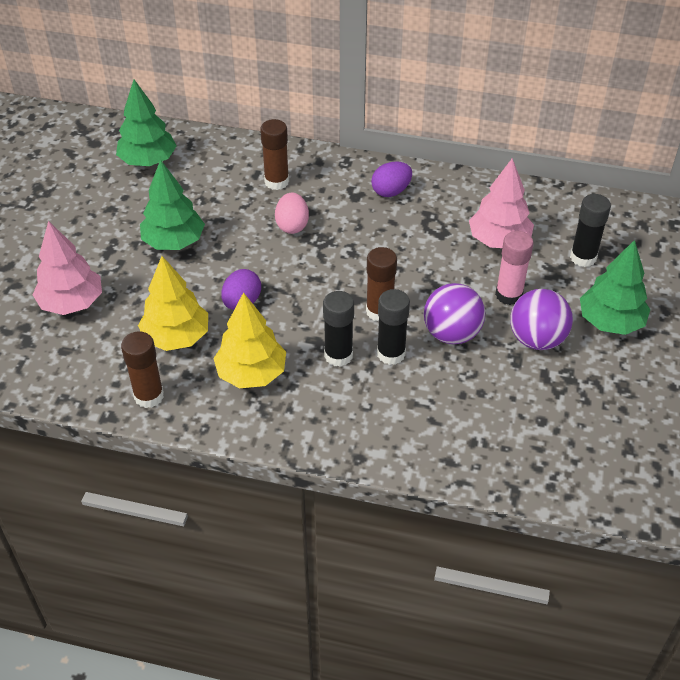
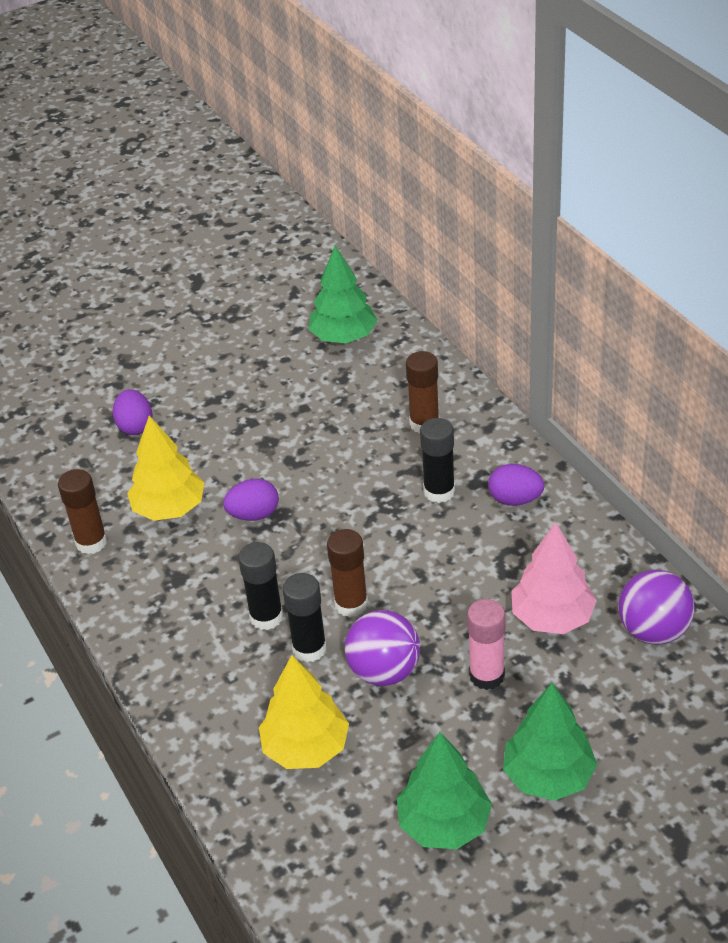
camera: 50 degrees right, 5 degrees down
(71, 303) = (135, 426): pink tree -> purple egg
(174, 242) = (271, 424): green tree -> green tree (444, 824)
(251, 373) = (183, 580): yellow tree -> yellow tree (306, 748)
(292, 225) = (383, 474): pink egg -> none
(536, 339) = (453, 736): purple ball -> purple ball (653, 631)
(583, 257) = (614, 694): black glue stick -> black glue stick (439, 492)

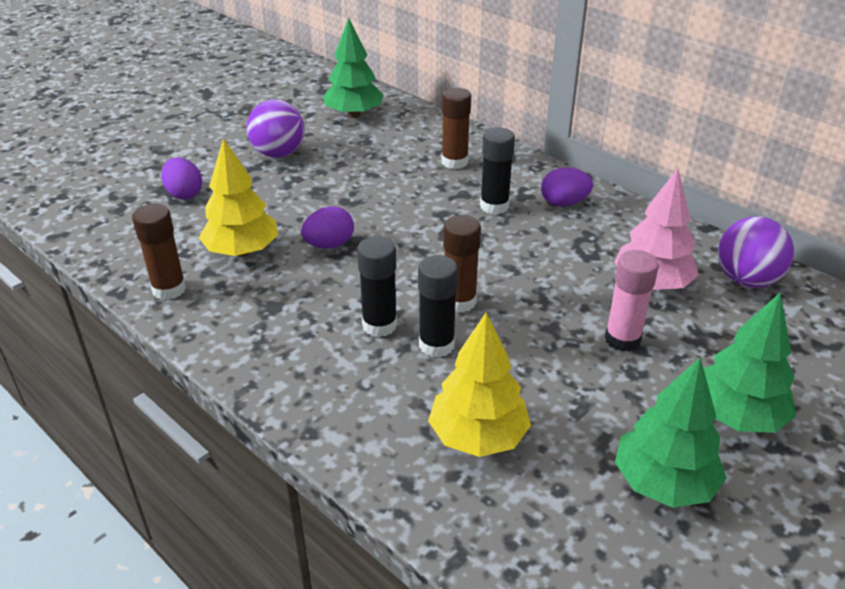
camera: 20 degrees left, 5 degrees down
(384, 671) = (522, 352): purple ball -> purple ball (278, 154)

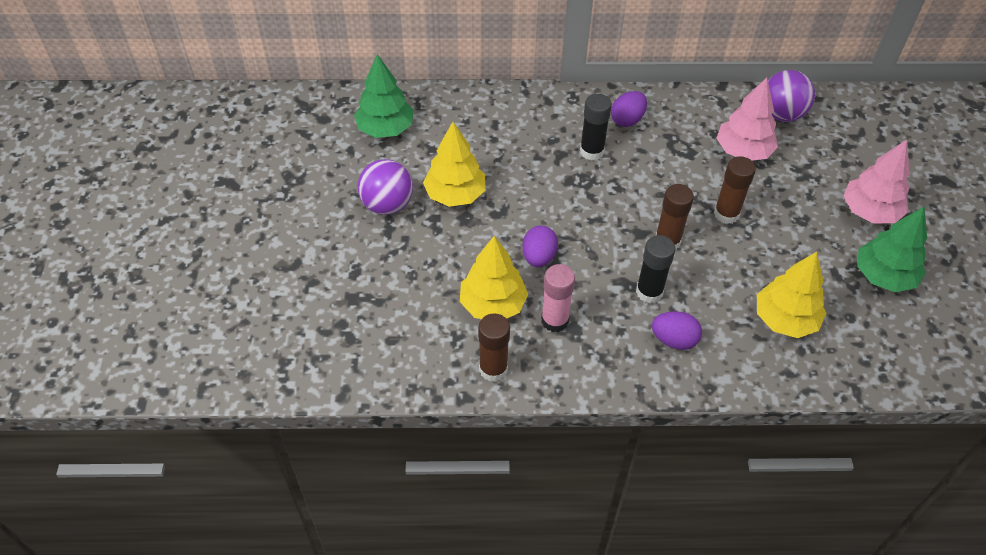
camera: 45 degrees left, 15 degrees up
(184, 194) = (377, 290): purple egg -> purple egg (674, 340)
(336, 173) = (455, 194): none -> yellow tree
(436, 345) = (695, 280): black glue stick -> none
(454, 162) = (518, 129): brown glue stick -> brown glue stick (726, 214)
(622, 339) = (773, 202): pink glue stick -> pink glue stick (555, 320)
(736, 416) = (869, 212): green tree -> pink tree

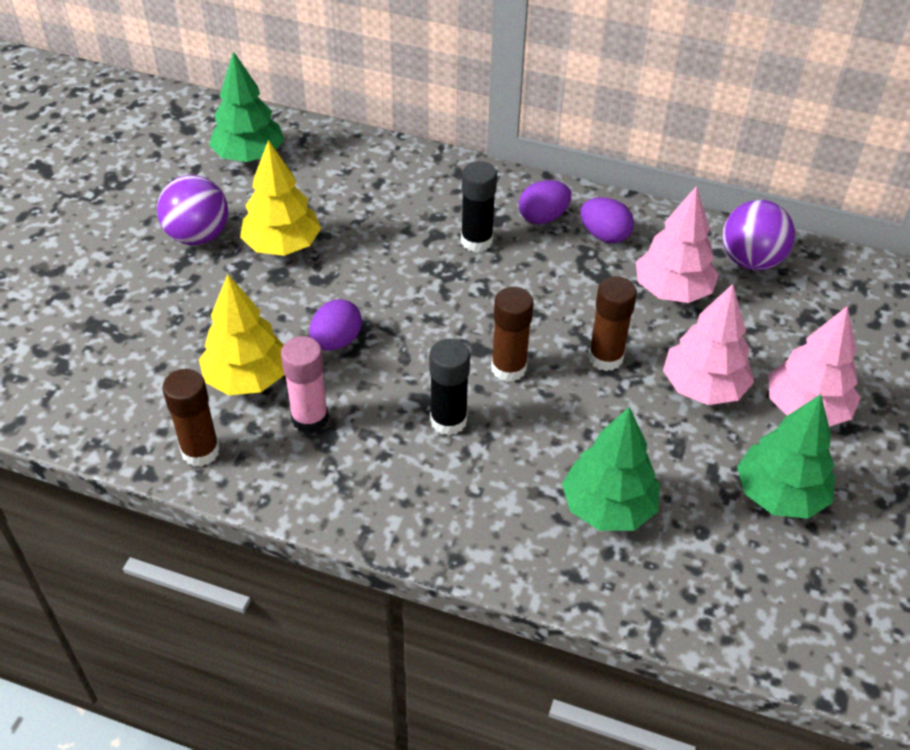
camera: 20 degrees right, 5 degrees down
(674, 340) = (445, 487): purple egg -> purple egg (604, 235)
(785, 319) = (608, 507): yellow tree -> green tree
(799, 216) = (703, 387): none -> pink tree

